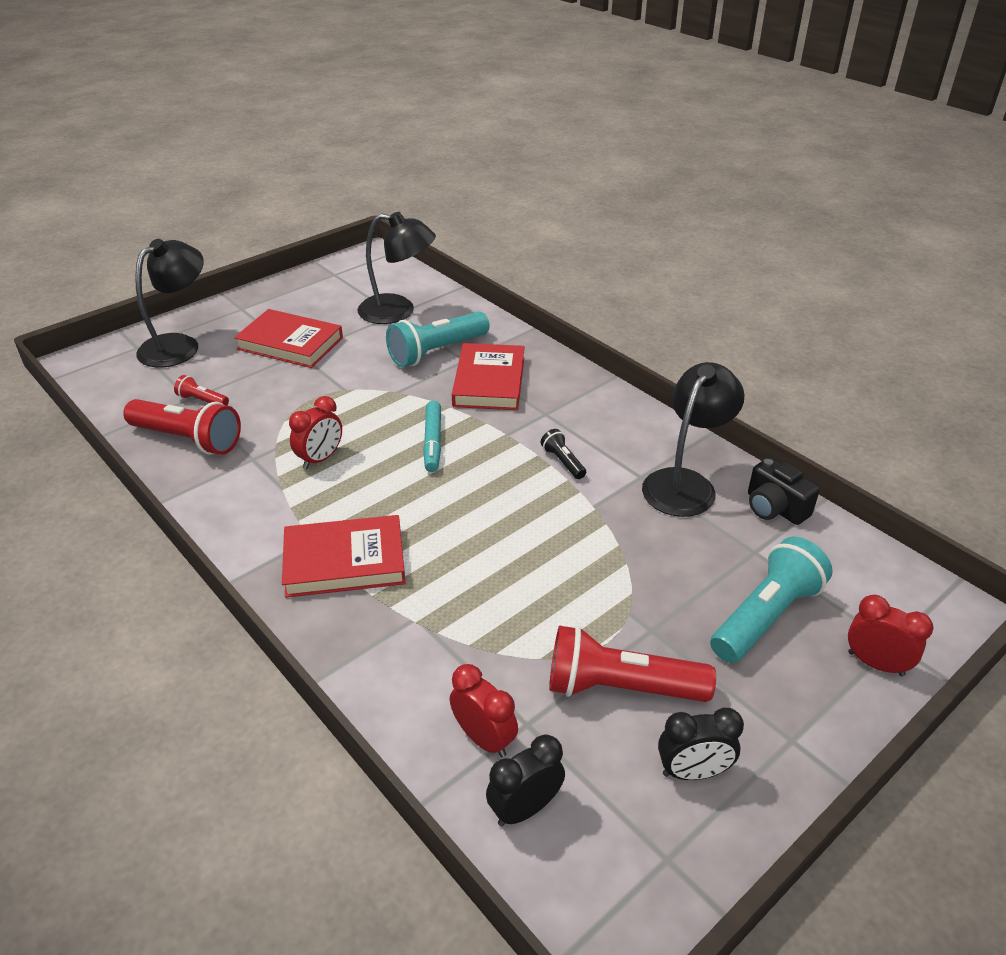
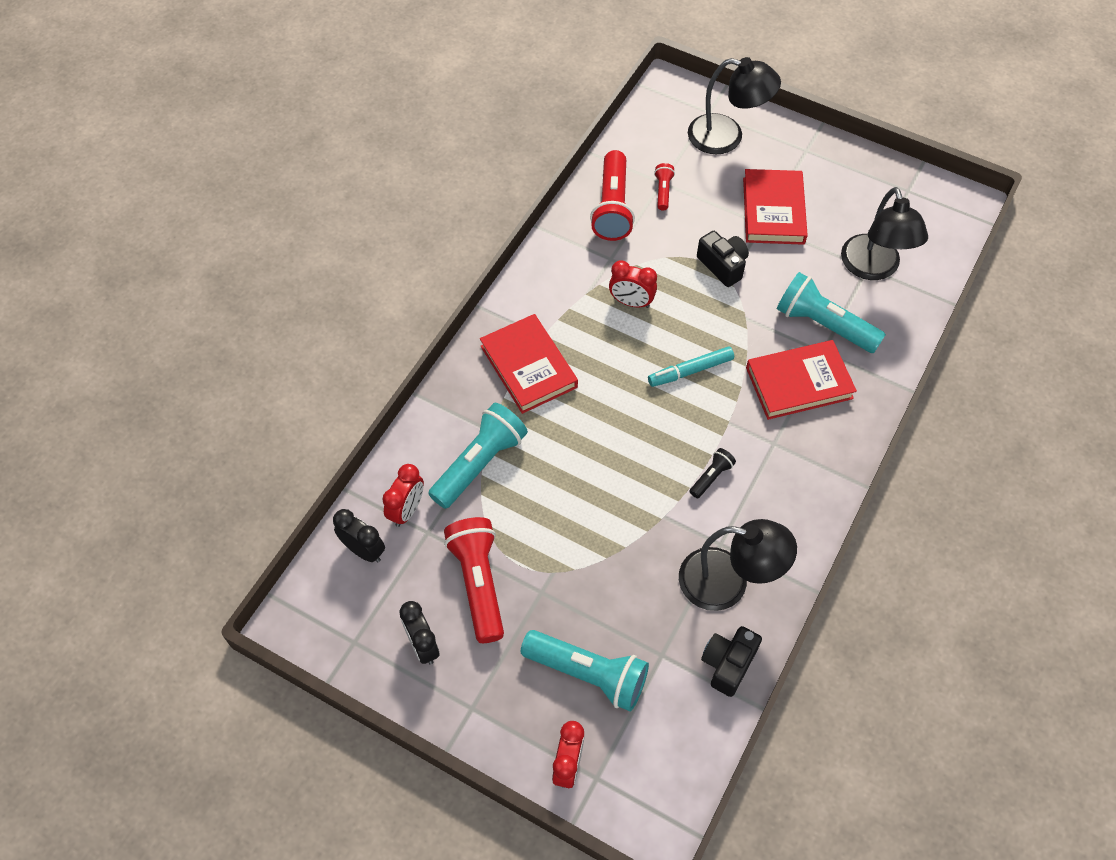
camera: 70 degrees right, 20 degrees up
(326, 388) = (722, 265): none -> black camera
(452, 642) = (480, 463): none -> turquoise flashlight

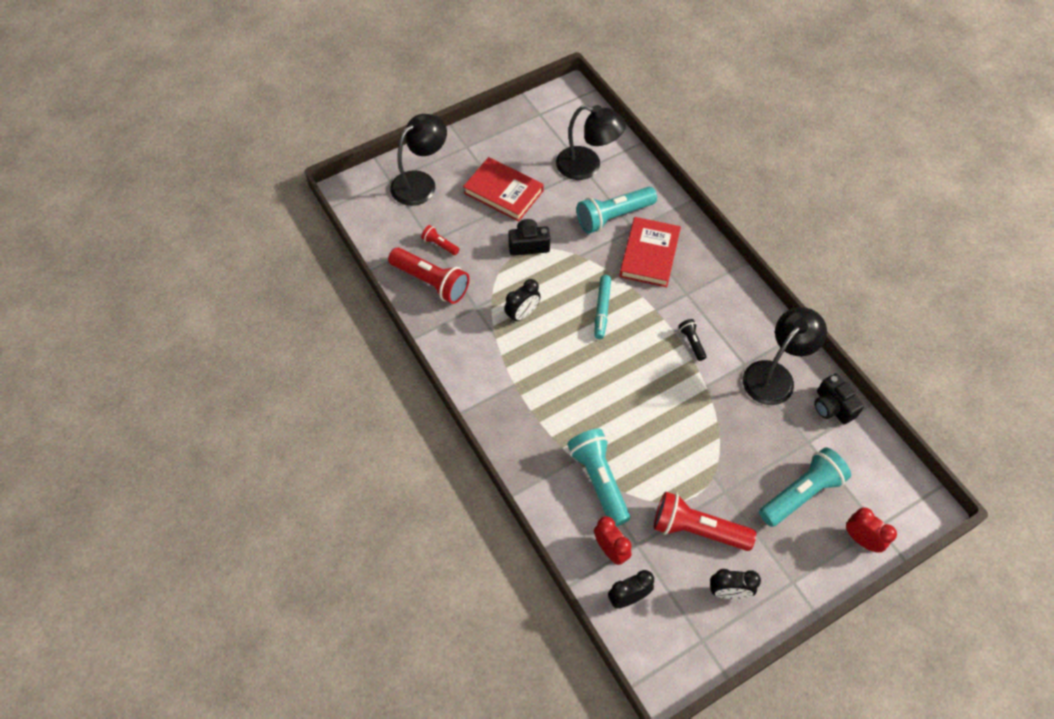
camera: 60 degrees left, 0 degrees up
(528, 366) = (535, 406): red book -> none
(631, 302) = (522, 314): red clock -> black clock

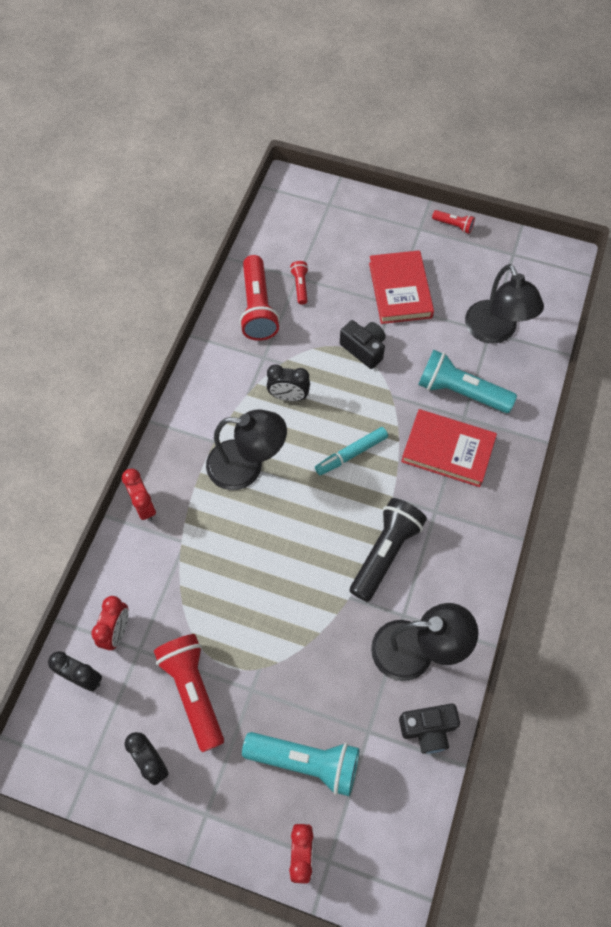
camera: 50 degrees right, 5 degrees up
(421, 183) = (348, 226): black lamp -> black lamp (247, 466)
(484, 127) = (453, 225): none -> red flashlight
(525, 465) = (144, 506): none -> red clock
(599, 480) = (177, 574): turquoise flashlight -> none
(649, 254) = (448, 450): red book -> red book turned 45 degrees clockwise
(692, 342) = (385, 552): black flashlight -> black flashlight, size x2.08
(832, 407) = (428, 729): black camera -> black camera turned 120 degrees counterclockwise

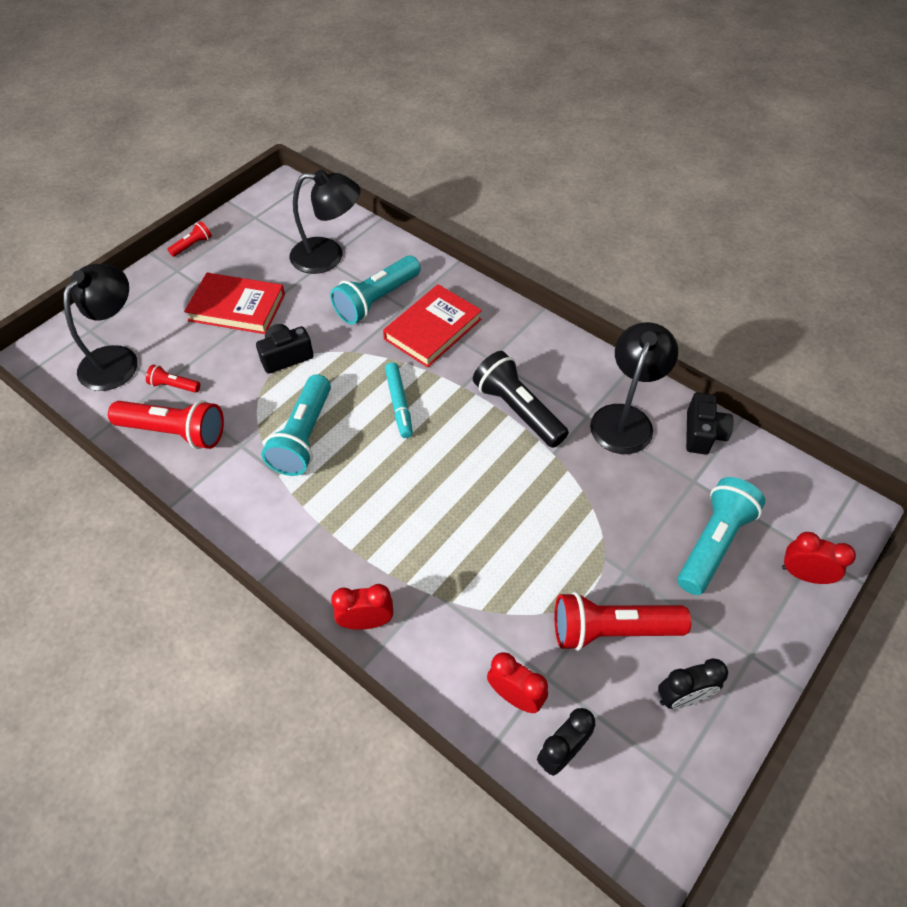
camera: 70 degrees left, 10 degrees down
(247, 466) = (367, 500): black lamp -> black lamp (117, 359)
(288, 396) = (303, 437): black clock -> turquoise flashlight

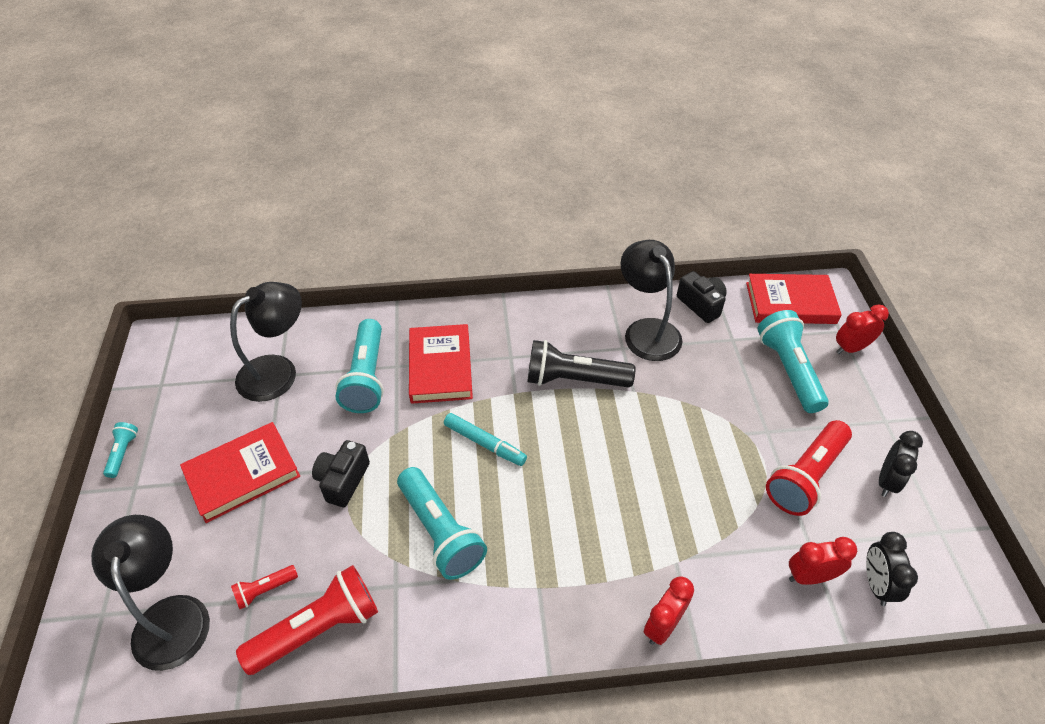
camera: 45 degrees left, 5 degrees down
(192, 245) = (123, 453): red flashlight -> turquoise flashlight
(794, 494) = (790, 303): none -> red book

